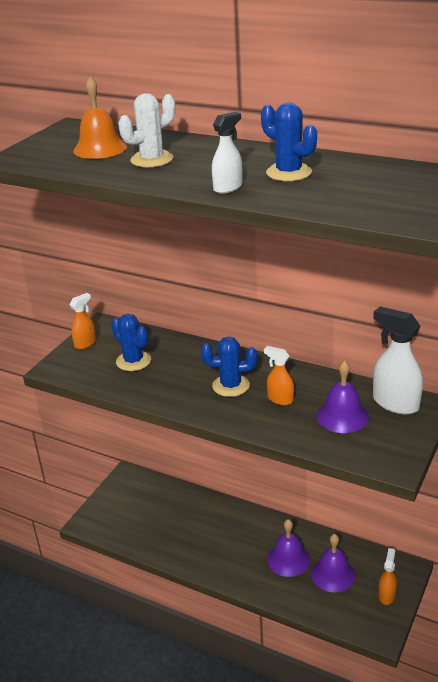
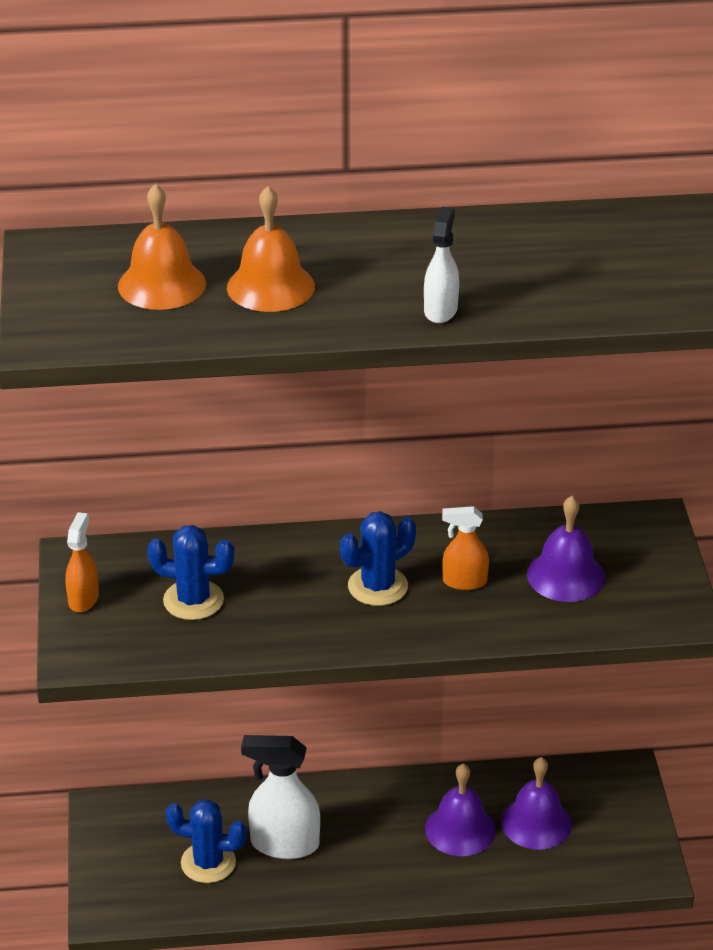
camera: 35 degrees left, 5 degrees up
(152, 159) = (270, 286): white cactus -> orange bell
(288, 173) = (489, 262): blue cactus -> blue cactus (208, 863)
(386, 595) = (625, 818): orange spray bottle -> none
(395, 403) = (616, 532): white spray bottle -> white spray bottle (284, 844)

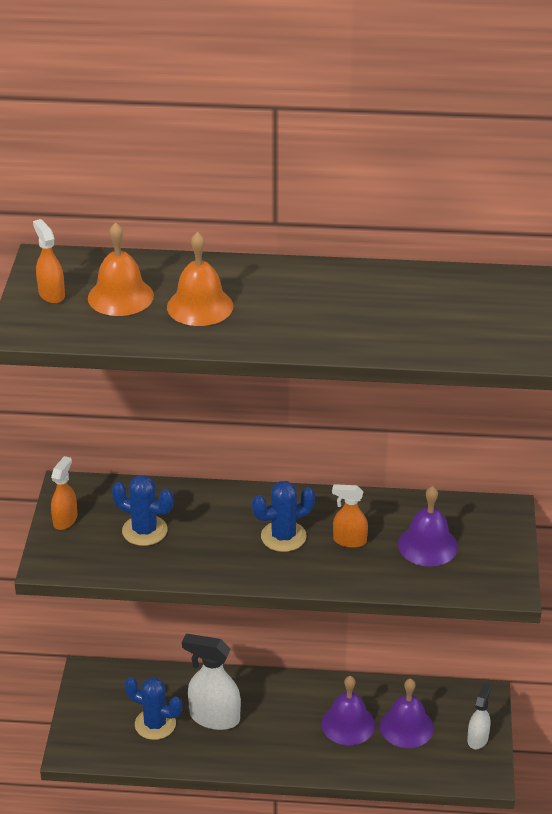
camera: 10 degrees right, 0 degrees up
(68, 291) = (51, 294): none -> orange spray bottle
(440, 310) = (321, 338): white spray bottle -> white spray bottle (477, 738)

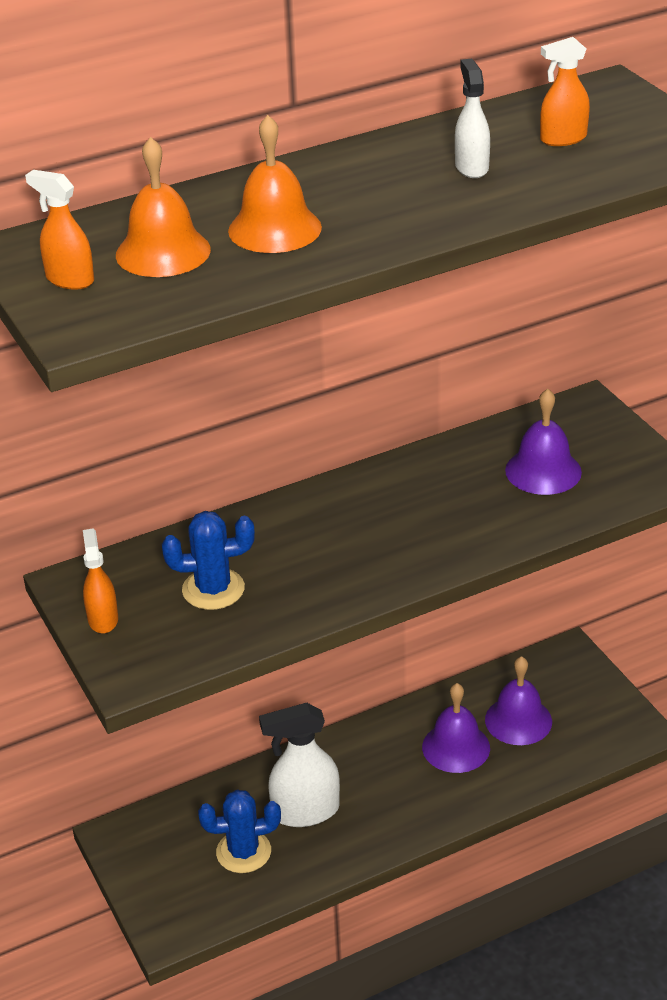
camera: 30 degrees left, 0 degrees up
(283, 536) = (380, 527): blue cactus -> none
(349, 541) = (456, 501): orange spray bottle -> orange spray bottle (563, 139)
(477, 738) = (598, 697): white spray bottle -> white spray bottle (471, 167)

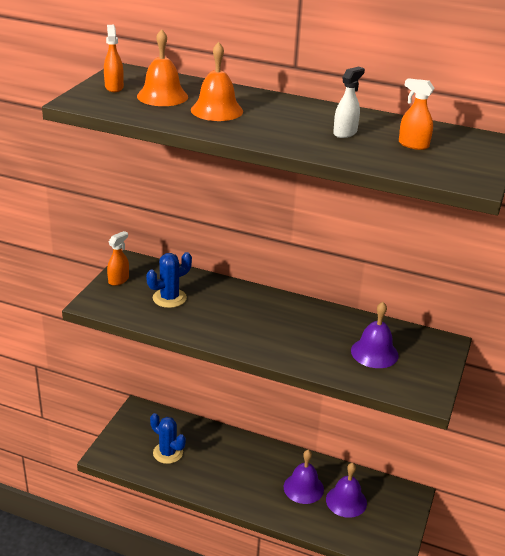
camera: 45 degrees right, 5 degrees down
(213, 589) = (169, 298): blue cactus -> blue cactus turned 75 degrees counterclockwise
(305, 811) = (210, 459): white spray bottle -> none

